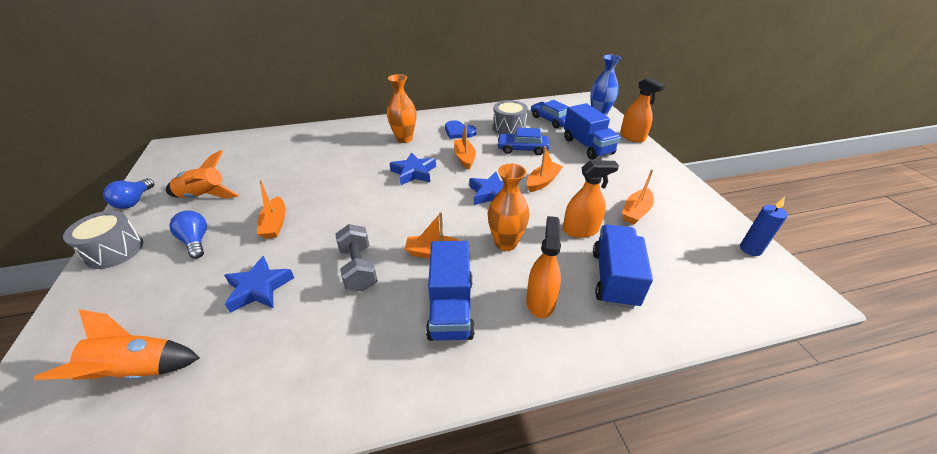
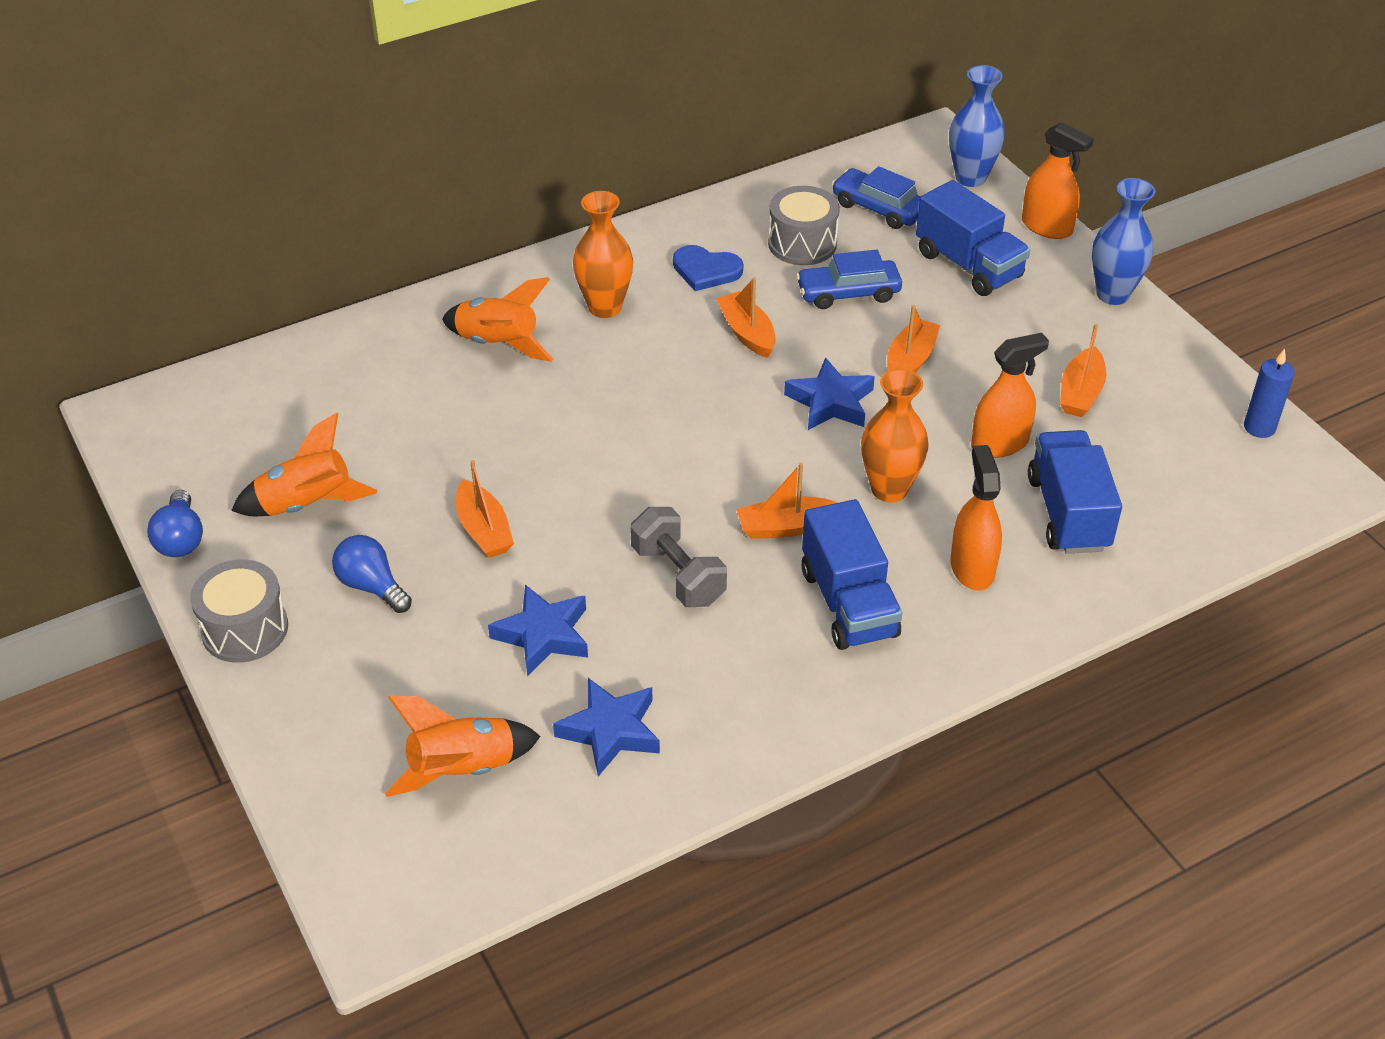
camera: 15 degrees left, 5 degrees up
(347, 145) = (498, 344): none -> orange rocket
(414, 172) = (668, 383): blue star -> blue star (610, 731)
(663, 168) = (1112, 294): none -> blue vase

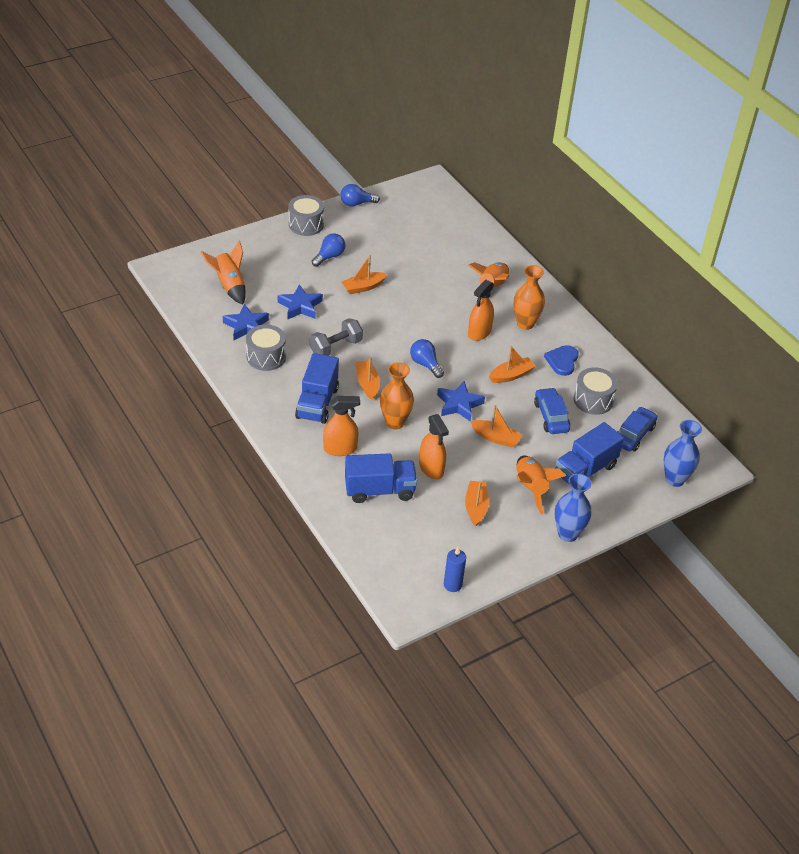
camera: 85 degrees right, 0 degrees up
(307, 505) = (377, 236): orange rocket -> orange rocket (531, 488)
(713, 691) = (266, 357): none -> grey drum
(723, 443) = (425, 364): none -> blue light bulb
(848, 603) = (317, 403): blue truck -> blue truck turned 60 degrees counterclockwise
(1046, 227) = (630, 510): orange spray bottle -> orange spray bottle (479, 332)
(1080, 393) = (476, 507): orange boat -> orange boat turned 75 degrees clockwise

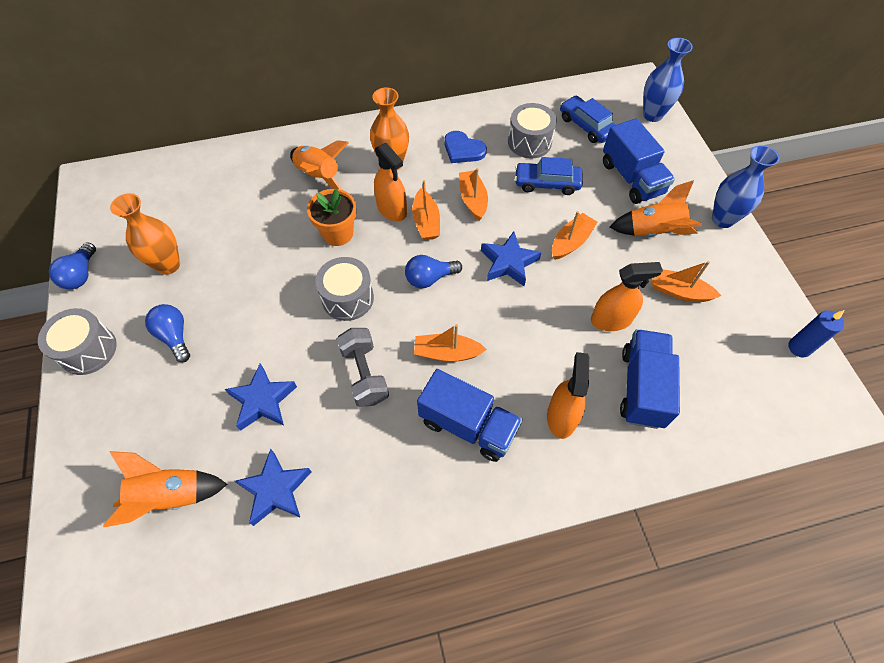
camera: 70 degrees left, 15 degrees up
(266, 357) = (353, 475): grey drum -> grey drum (348, 298)
(363, 287) = (258, 310): orange boat -> orange boat (426, 222)
(395, 422) = (525, 339): orange vase -> orange vase (168, 265)
(443, 309) = (338, 233): none -> orange flower pot

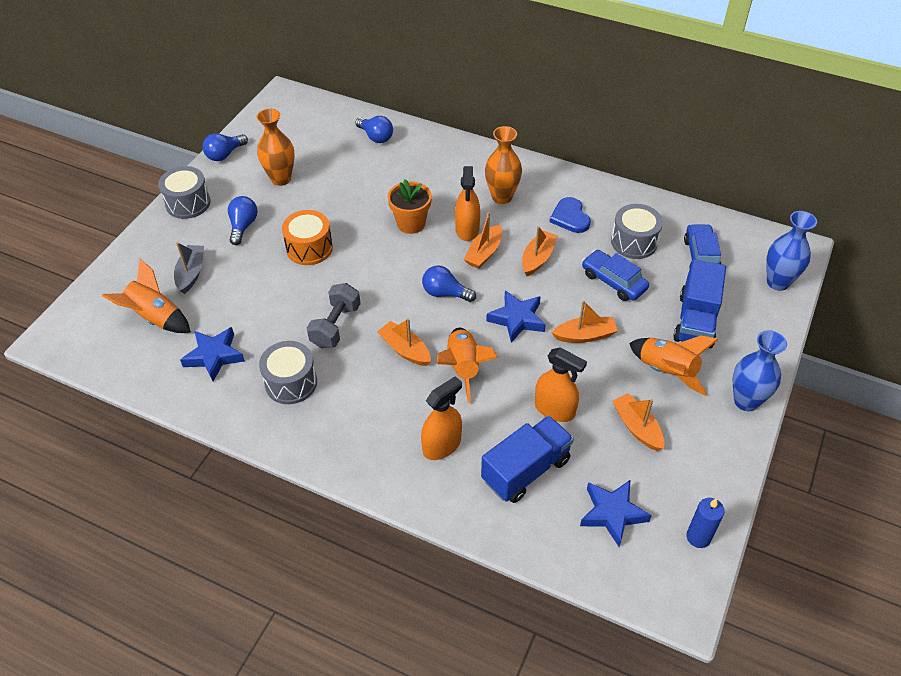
camera: 40 degrees right, 10 degrees down
(165, 421) = (191, 273): none -> grey boat
(225, 171) = (376, 137): none -> blue light bulb
(263, 400) = (257, 299): blue star -> blue star (612, 513)
(265, 316) = (309, 248): none -> orange drum
(319, 177) = (437, 176): orange rocket -> orange rocket (463, 368)
(348, 298) = (374, 270): grey drum -> grey drum (291, 382)
(468, 425) = (370, 404): blue truck -> none

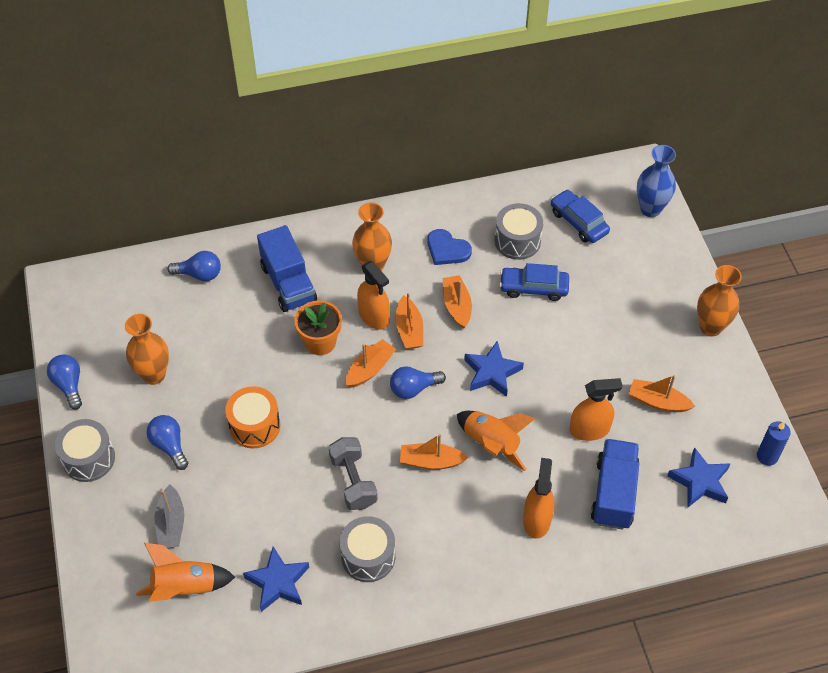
camera: 40 degrees left, 5 degrees up
(191, 273) = (171, 524): grey boat -> grey boat turned 150 degrees counterclockwise
(225, 154) = (69, 385): blue light bulb -> blue light bulb turned 150 degrees clockwise
(585, 335) = (555, 351): orange boat -> orange boat (370, 369)
(667, 371) = (639, 340): orange rocket -> none
(695, 320) = (622, 282): blue truck -> blue truck (288, 283)
(746, 401) = (710, 327): blue vase -> orange vase

